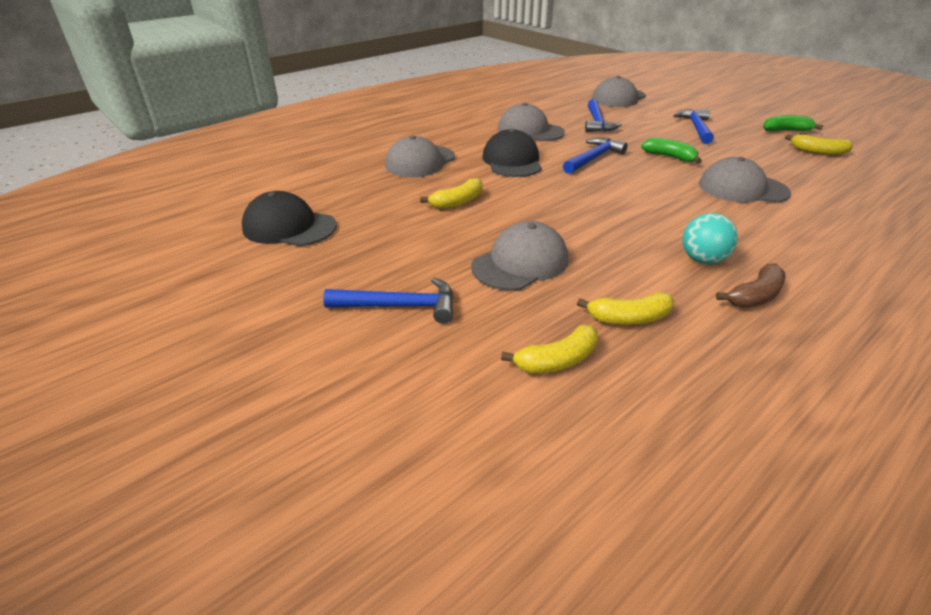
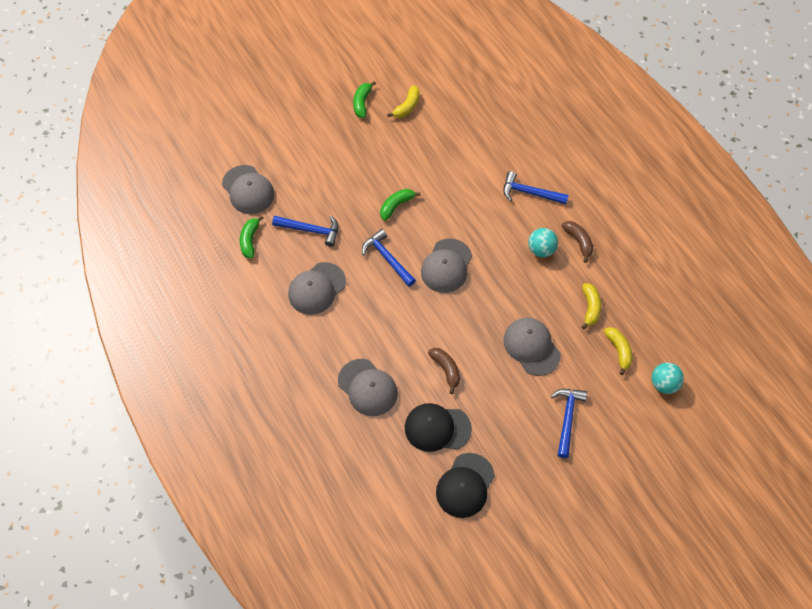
camera: 80 degrees left, 25 degrees up
(457, 202) = (446, 370): yellow banana -> brown banana
(505, 438) = (664, 384): none -> turquoise ball
(512, 161) = (380, 318): black cap -> black cap (437, 428)
(564, 103) = (250, 240): none -> green banana
(696, 128) = (341, 161): blue hammer -> blue hammer (530, 193)
(742, 188) = (457, 185): grey cap -> grey cap (446, 266)

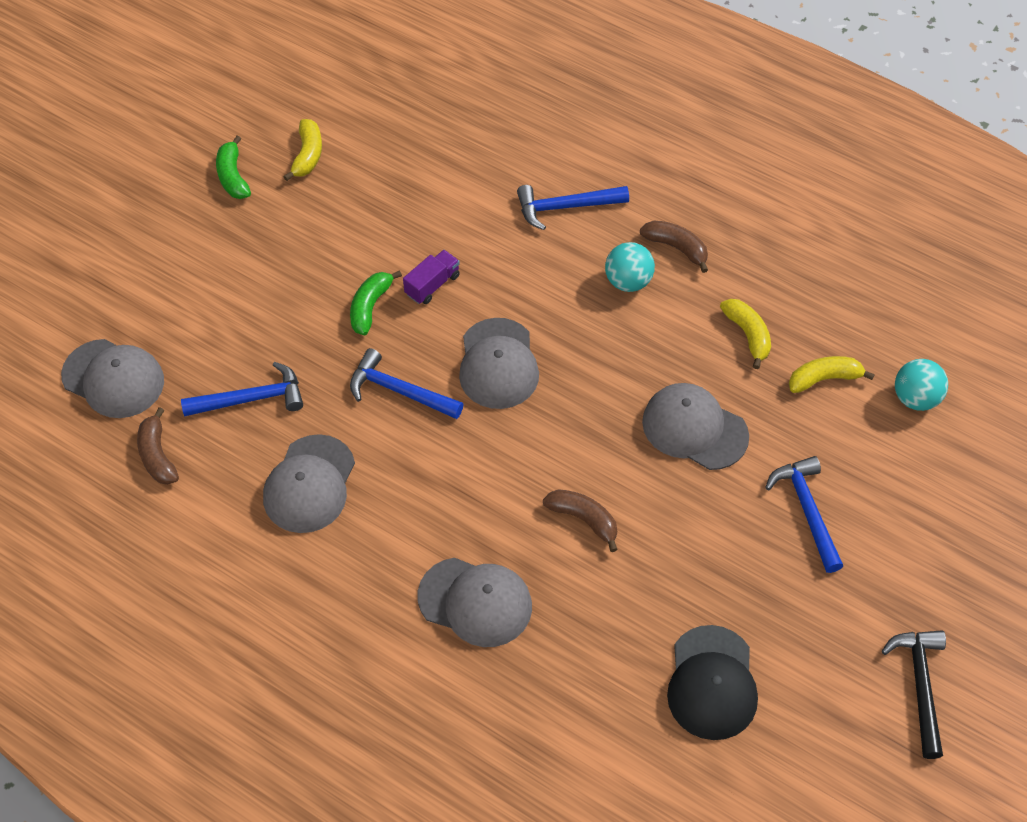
camera: 25 degrees left, 5 degrees down
(250, 240) = (157, 455): green banana -> brown banana
(435, 207) = (432, 285): none -> purple truck
(437, 428) = (620, 615): black cap -> none
(574, 539) = (920, 686): none -> black hammer
(619, 351) = (824, 379): yellow banana -> yellow banana turned 60 degrees counterclockwise

